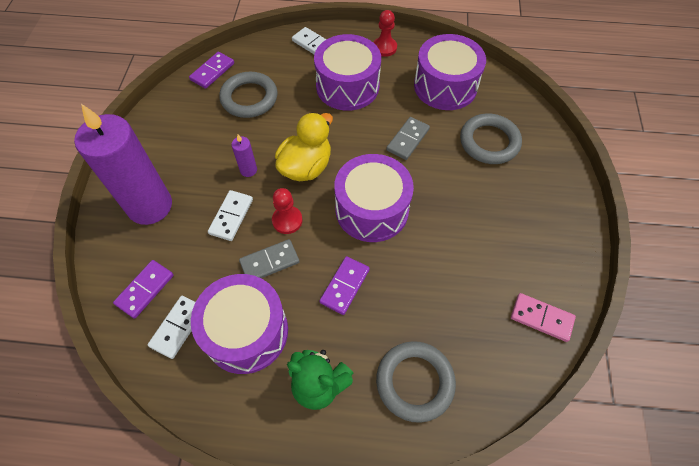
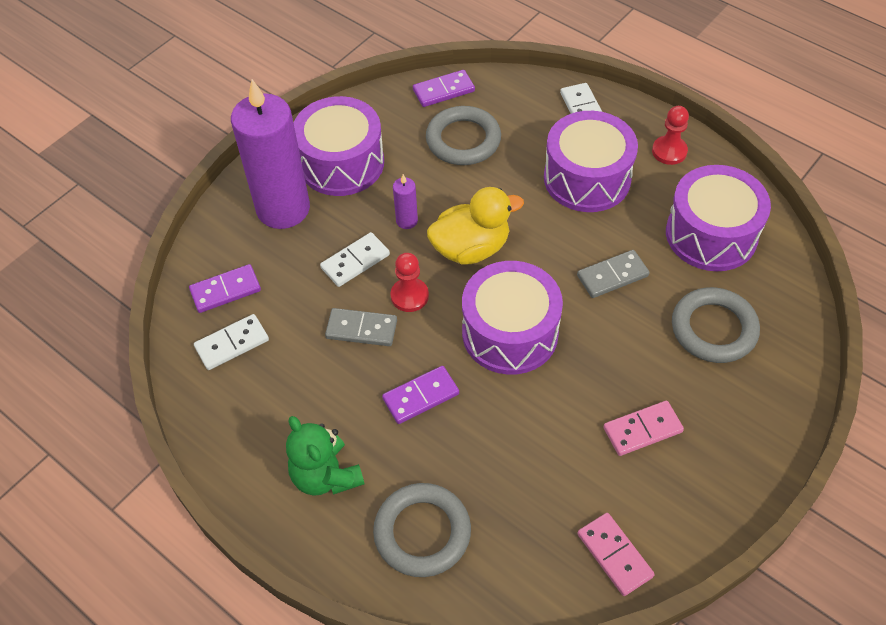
camera: 35 degrees right, 5 degrees down
(246, 331) = (291, 385): purple drum -> purple drum (341, 163)
(497, 227) = (642, 430): none -> pink domino

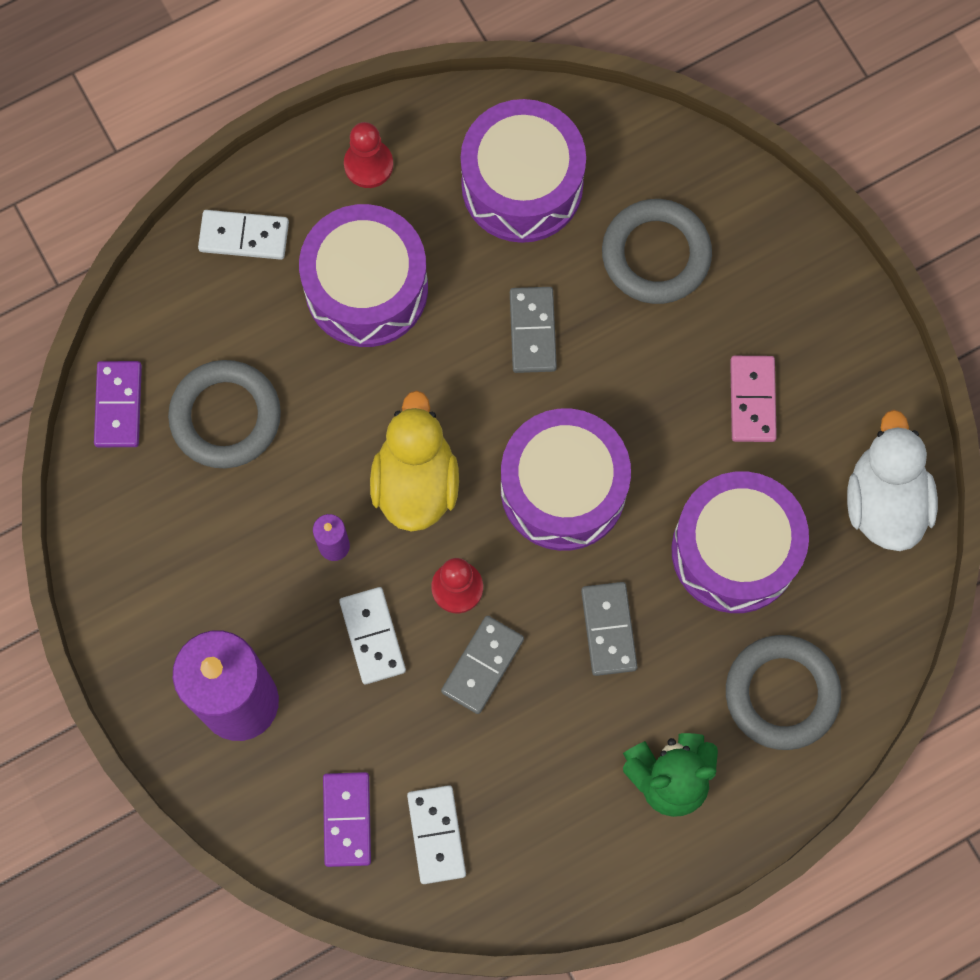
camera: 70 degrees left, 20 degrees up
(341, 163) = (192, 595): purple drum -> purple drum (734, 550)
(421, 396) = (609, 629): purple domino -> grey domino
(614, 555) = (884, 501): pink domino -> white duck

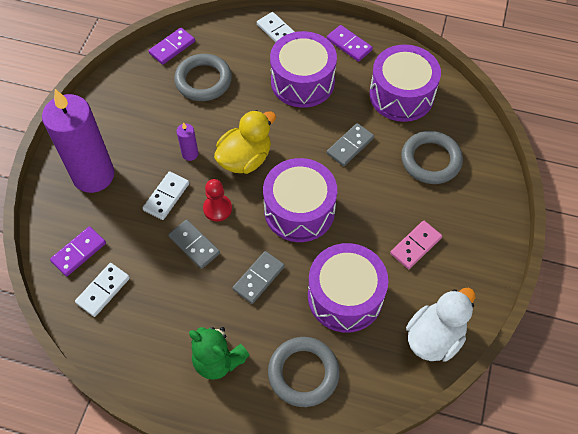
camera: 45 degrees right, 15 degrees down
(368, 165) = (349, 45): red pawn -> purple domino
(482, 665) = (194, 245): grey domino -> grey domino turned 60 degrees clockwise

